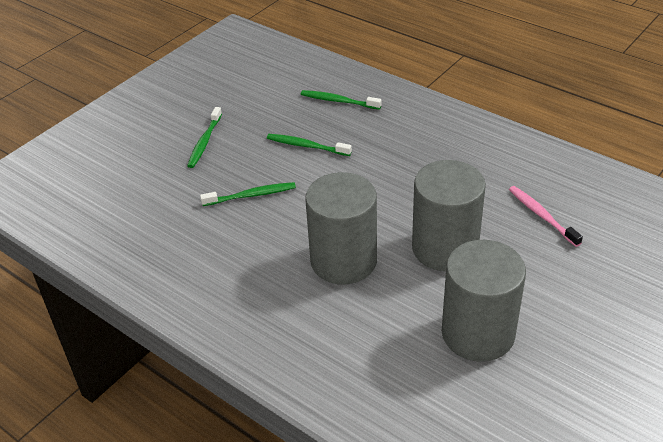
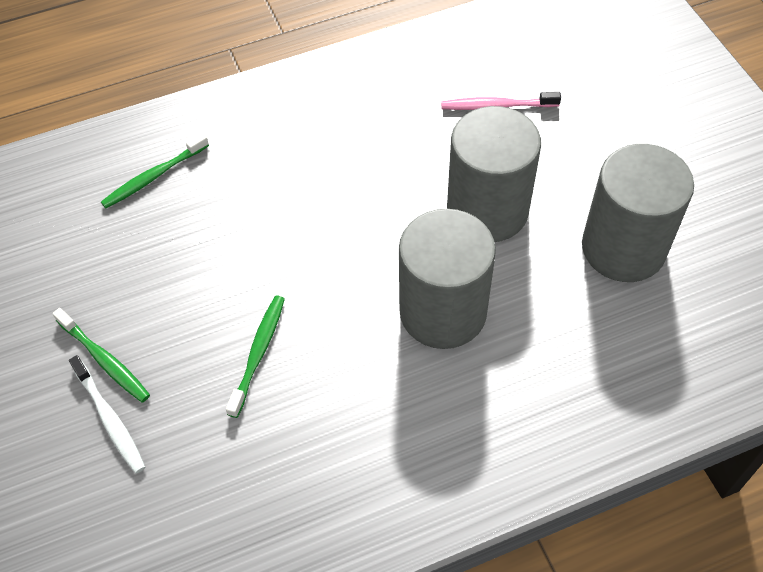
camera: 60 degrees left, 15 degrees up
(170, 161) = (109, 419): none -> white toothbrush
(307, 146) = (213, 251): green toothbrush -> none

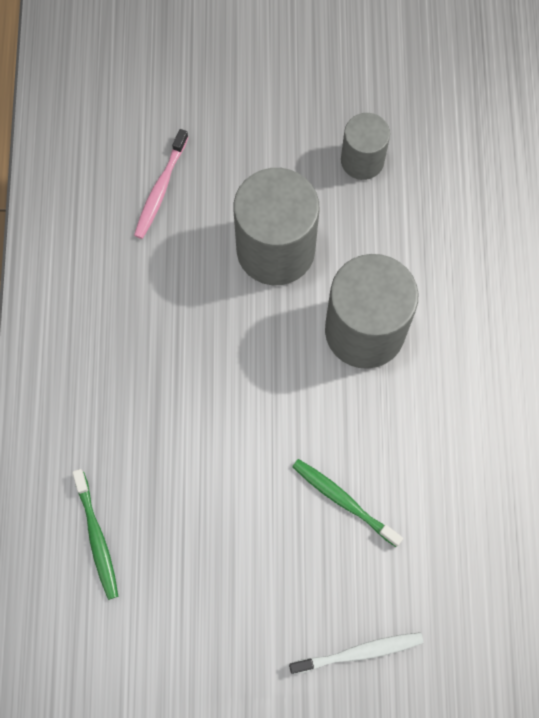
camera: 70 degrees left, 15 degrees up
(104, 360) = (295, 642): green toothbrush -> none
(623, 248) = (362, 160): grey cylinder -> grey cylinder, size x0.57

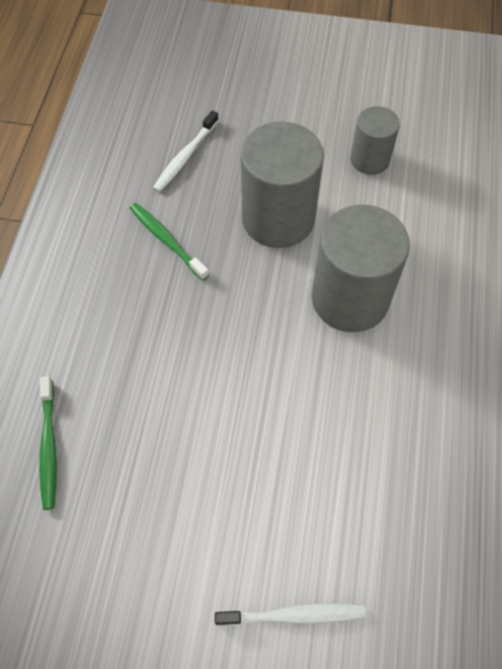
camera: 10 degrees right, 10 degrees down
(161, 189) = (185, 156): pink toothbrush -> white toothbrush
(344, 501) = (304, 453): green toothbrush -> green toothbrush (167, 241)

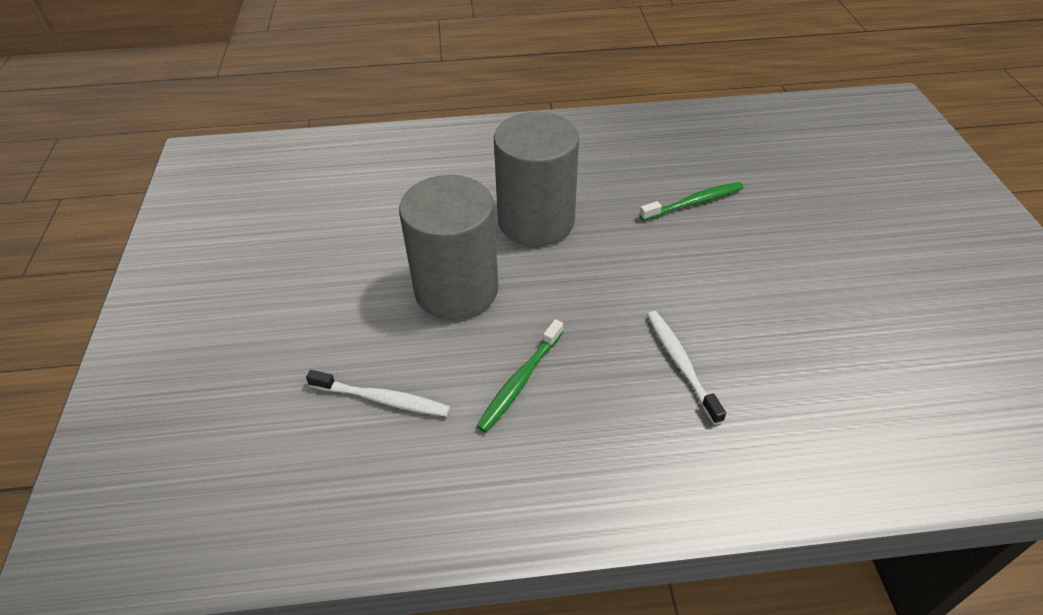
camera: 105 degrees left, 15 degrees down
(49, 446) = (820, 408): green toothbrush -> green toothbrush (693, 202)
(293, 615) = (828, 206): white toothbrush -> white toothbrush (681, 364)
(370, 159) = (355, 234): grey cylinder -> none

